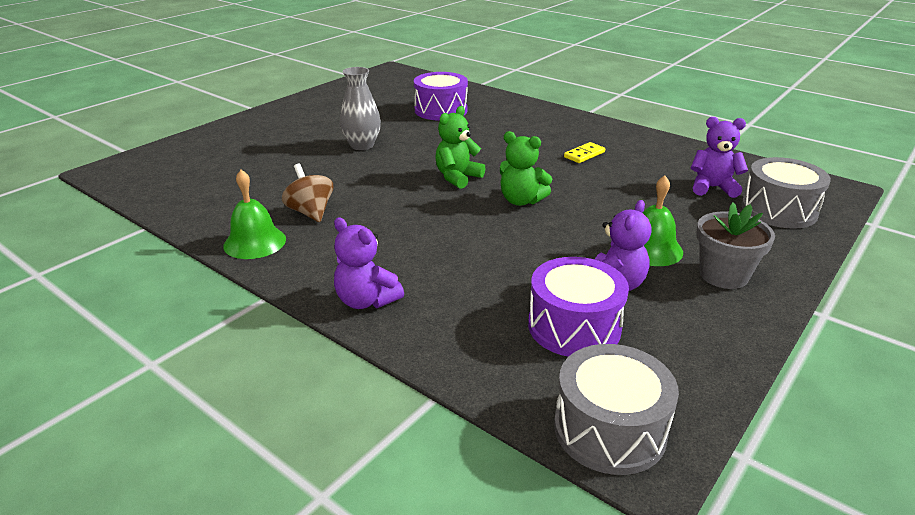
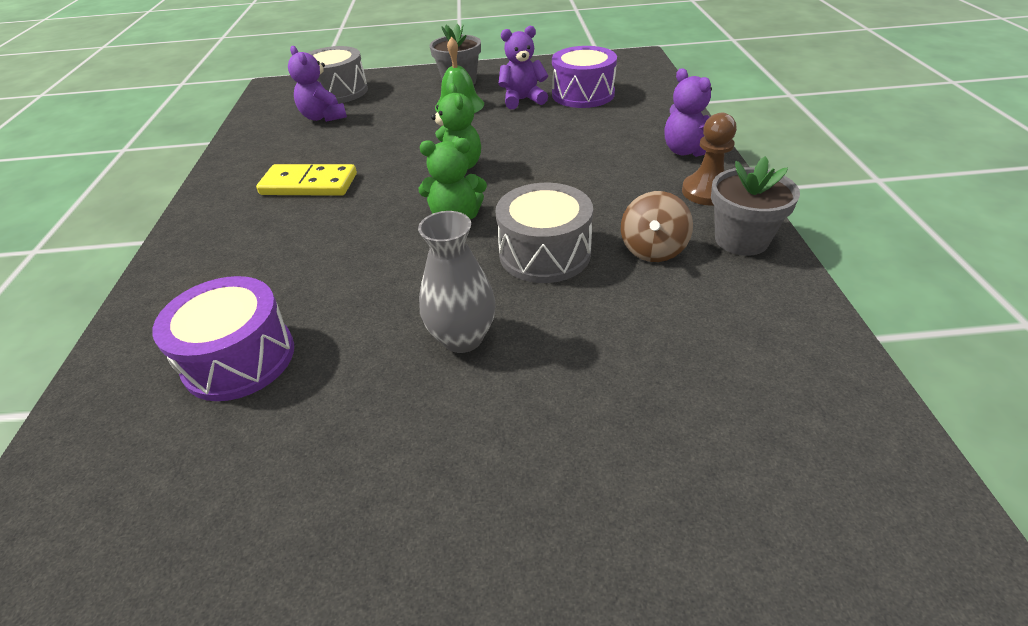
camera: 130 degrees left, 10 degrees up
(255, 242) = (741, 239): green bell -> grey flower pot
(309, 267) = (707, 191): none -> brown pawn
(366, 301) = (687, 151): purple teddy bear -> purple teddy bear turned 150 degrees clockwise
(584, 154) = (309, 184): yellow domino -> yellow domino, size x1.74
(609, 429) = (635, 66): grey drum -> grey drum (545, 253)

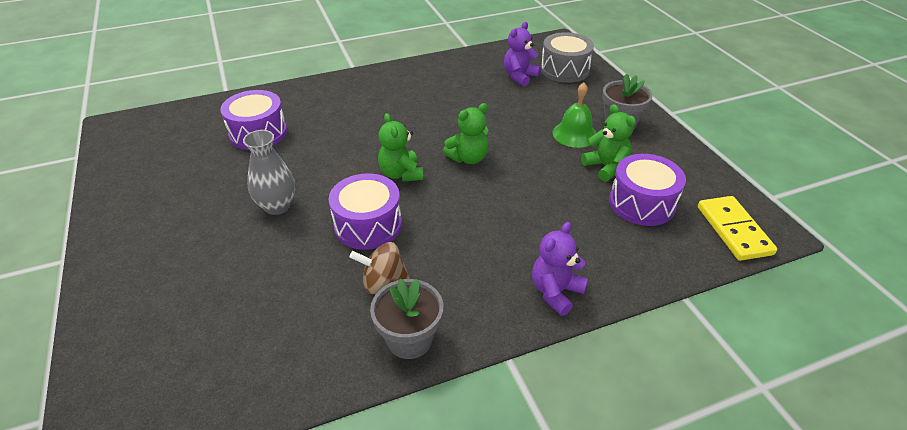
camera: 70 degrees right, 0 degrees up
(309, 184) = (425, 101): yellow domino -> yellow domino (733, 230)
(522, 100) = (606, 167): purple teddy bear -> green teddy bear
(545, 253) = (368, 225): grey drum -> purple drum
(707, 191) = (482, 312): brown pawn -> none

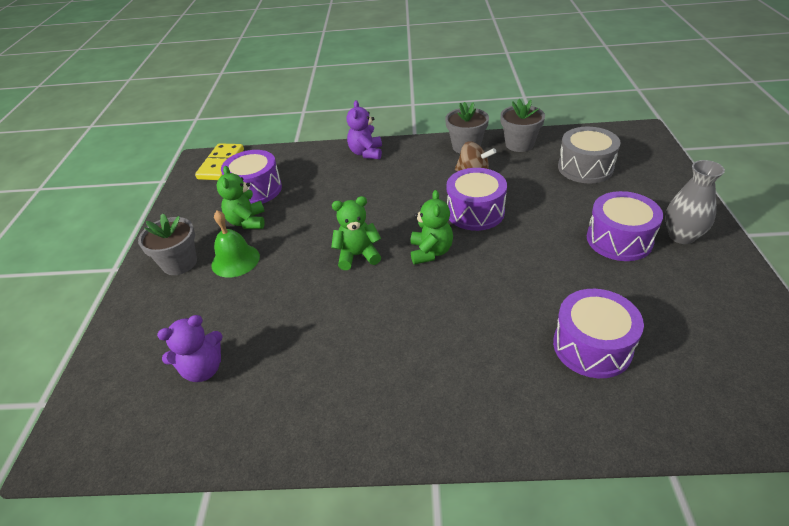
camera: 155 degrees left, 0 degrees up
(210, 222) = (619, 239): none -> purple drum
(277, 206) = (556, 242): grey vase -> grey vase (681, 236)
(323, 364) = (519, 144): none -> grey flower pot
(555, 292) = (366, 153): purple teddy bear -> purple teddy bear turned 120 degrees clockwise
(564, 70) = (134, 367): grey drum -> grey drum (585, 168)

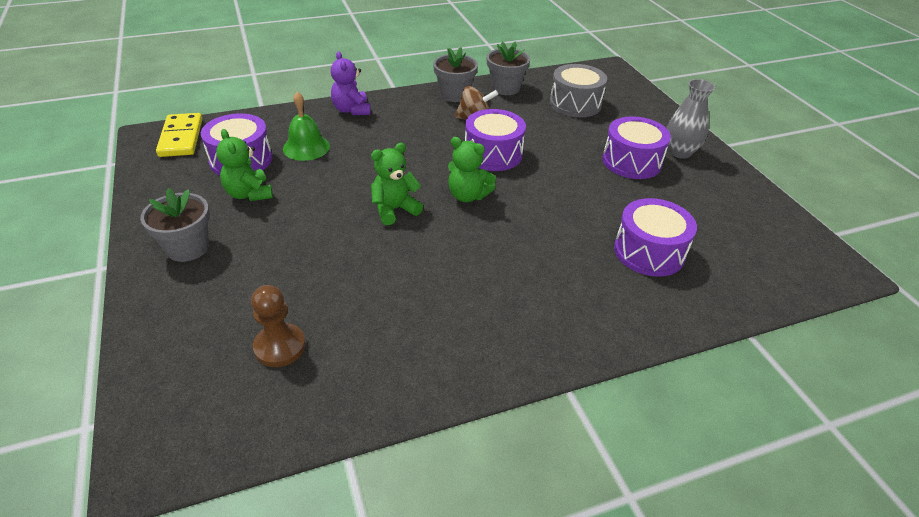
camera: 25 degrees left, 0 degrees up
(203, 369) = (280, 346): purple teddy bear -> brown pawn
(235, 260) = (257, 234): green bell -> green bell (306, 147)
(431, 252) = (468, 195): green teddy bear -> green teddy bear turned 135 degrees clockwise

